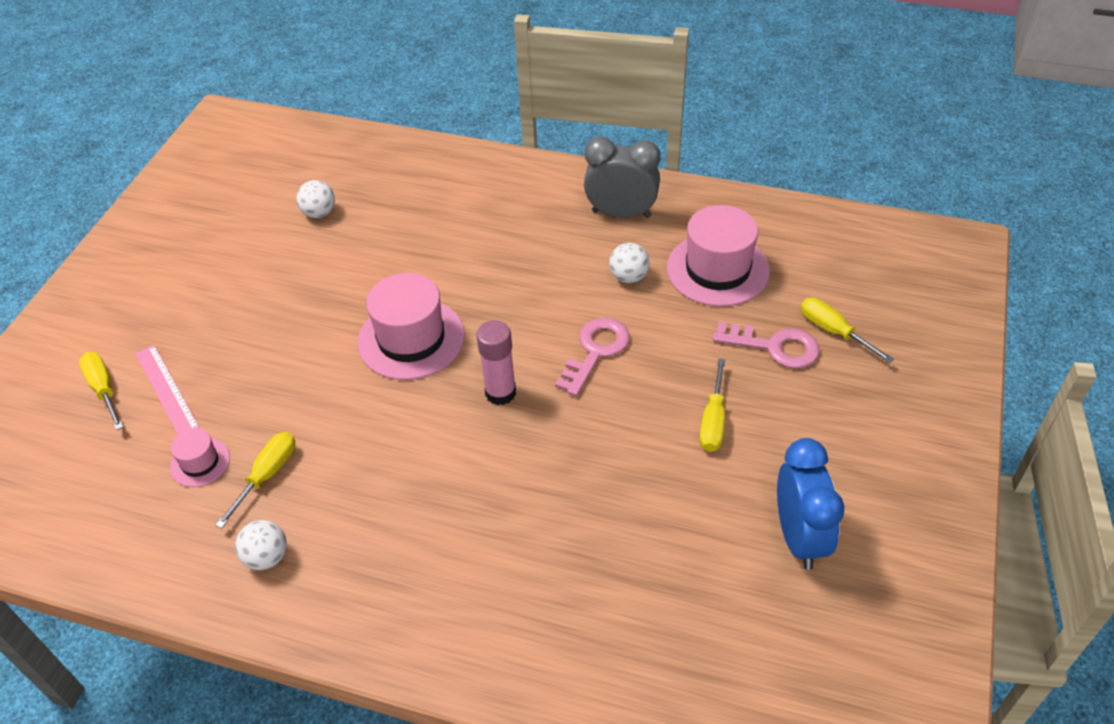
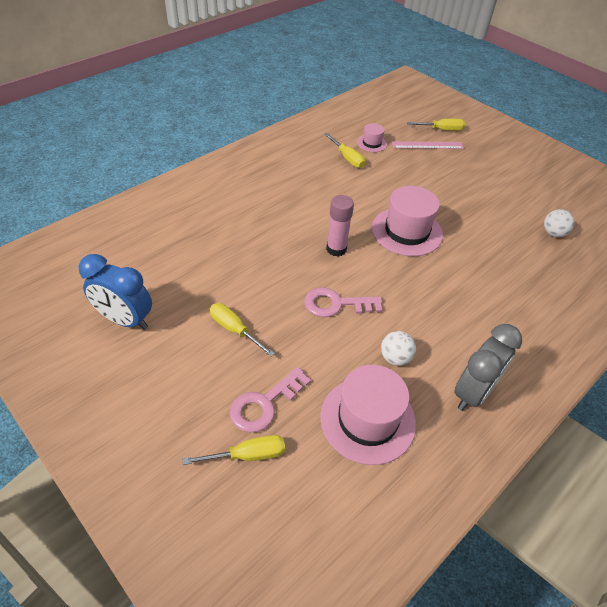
camera: 115 degrees right, 0 degrees up
(267, 557) = (301, 146): white ball -> none
(595, 351) = (336, 304): pink key -> pink key turned 120 degrees clockwise

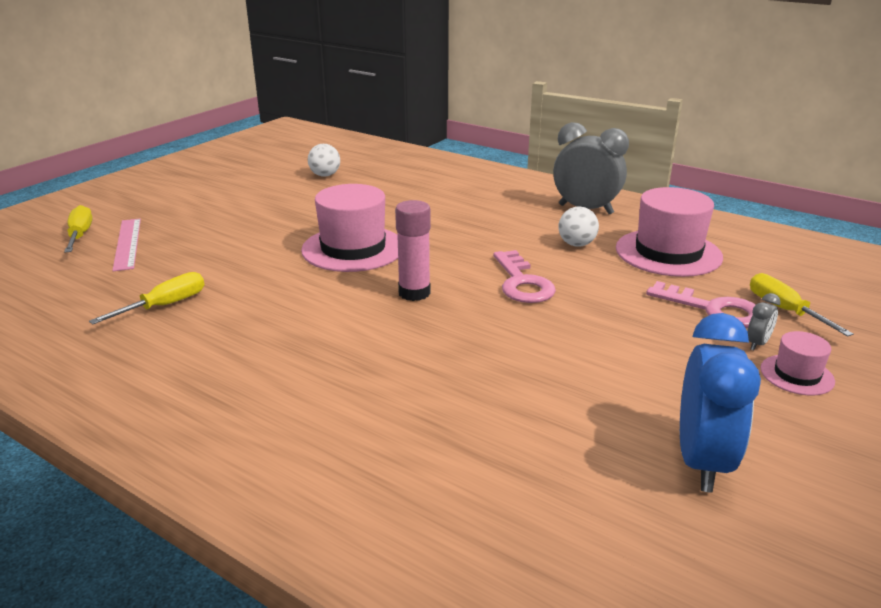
camera: 100 degrees left, 20 degrees down
(211, 407) = (757, 344): none -> grey clock
(235, 330) = (627, 349): yellow screwdriver -> none
(372, 143) = (116, 287): pink hat -> pink hat (797, 375)

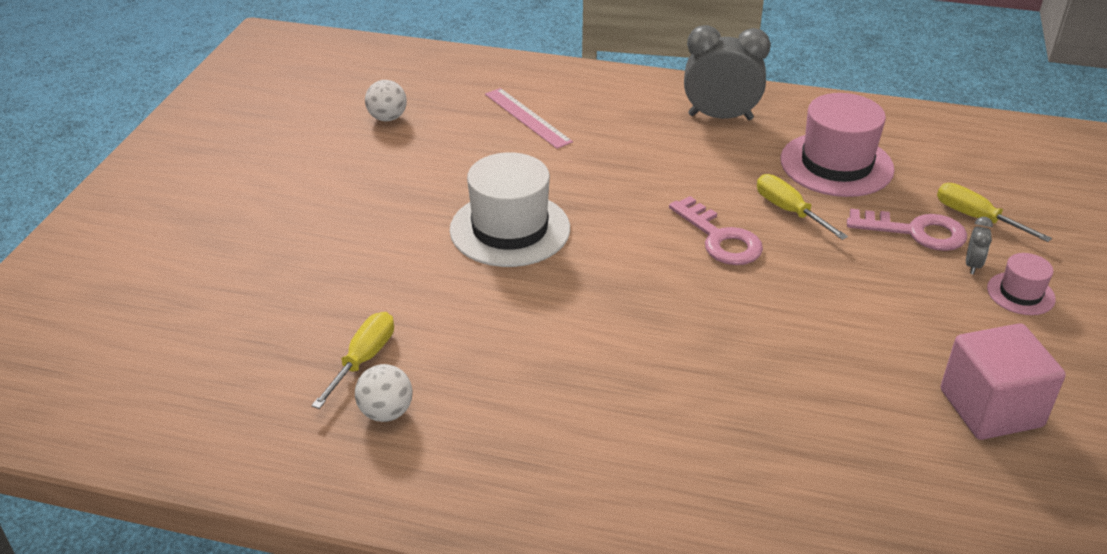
camera: 20 degrees left, 10 degrees up
(80, 235) = (159, 280): yellow screwdriver -> yellow screwdriver (789, 211)
(127, 243) = (234, 280): pink ruler -> pink ruler (527, 117)
(353, 248) = (510, 229): pink hat -> white hat
(414, 293) = (620, 277): pink glue stick -> none
(576, 244) = (741, 172): white ball -> white ball (386, 412)
(702, 462) = (990, 408): blue clock -> pink cube

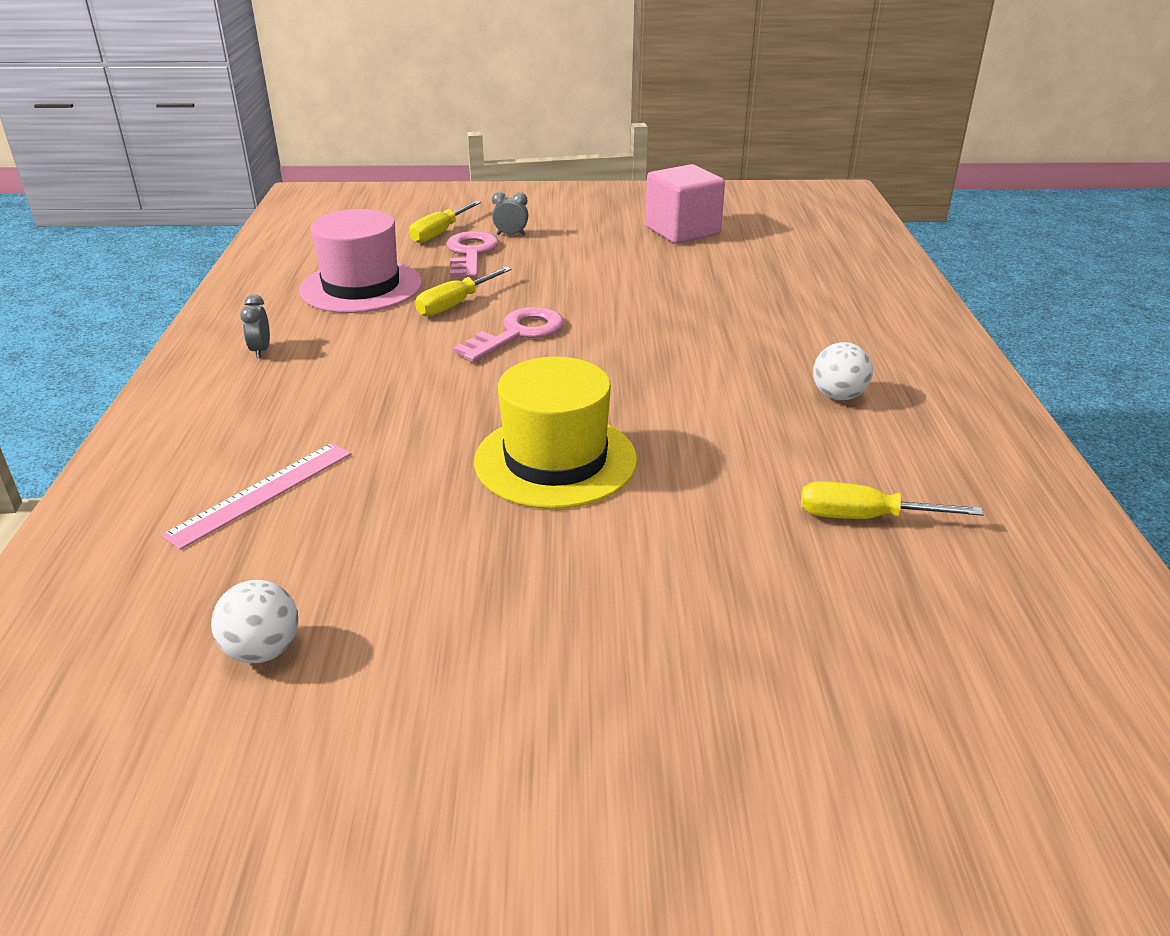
camera: 105 degrees left, 5 degrees down
(386, 412) = (925, 481): white ball -> white ball (838, 396)
(510, 229) = (555, 460): white hat -> yellow hat
(720, 117) = (261, 351): grey clock -> grey clock, size x0.43
(1020, 293) = (541, 221): pink hat -> none

